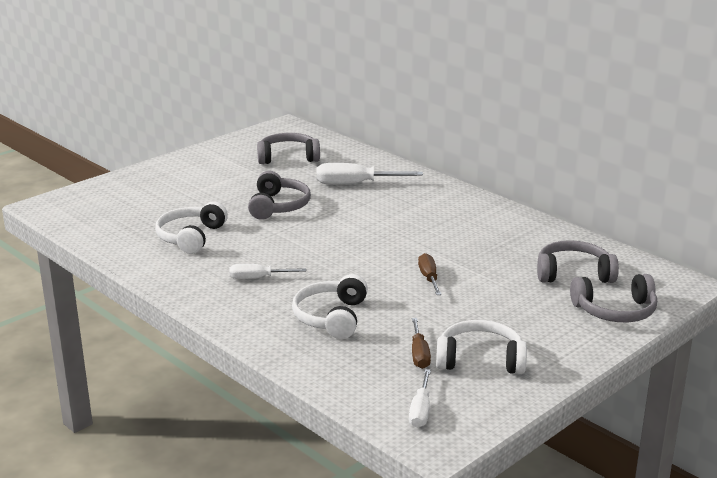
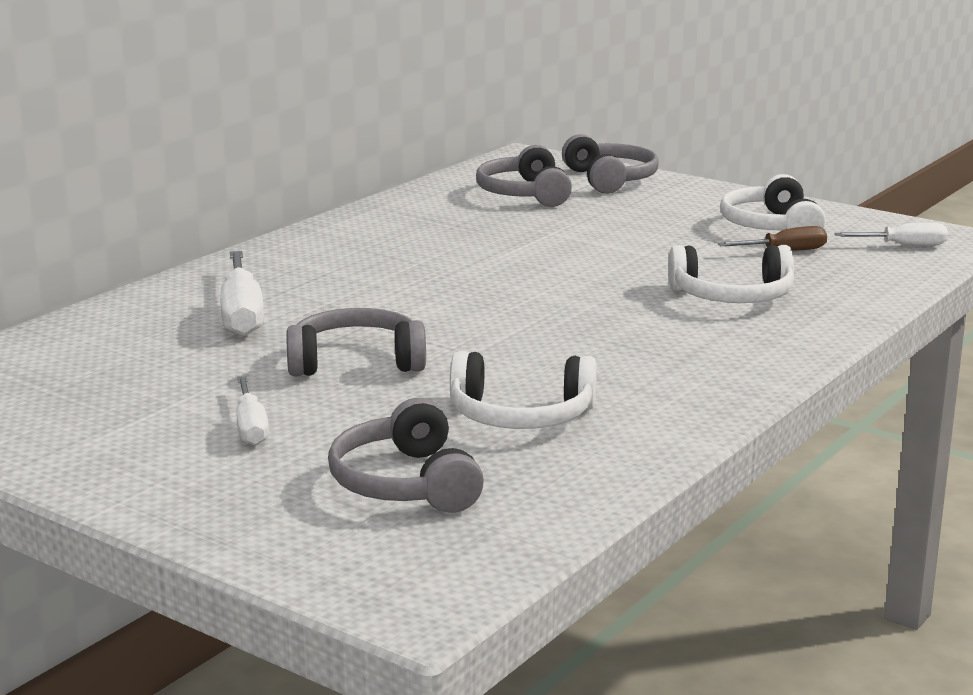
camera: 100 degrees left, 5 degrees down
(258, 278) = (647, 348): white screwdriver -> white screwdriver (250, 427)
(288, 157) = (99, 377): grey headphones -> grey headphones (405, 483)
(429, 278) = (581, 255): brown screwdriver -> none

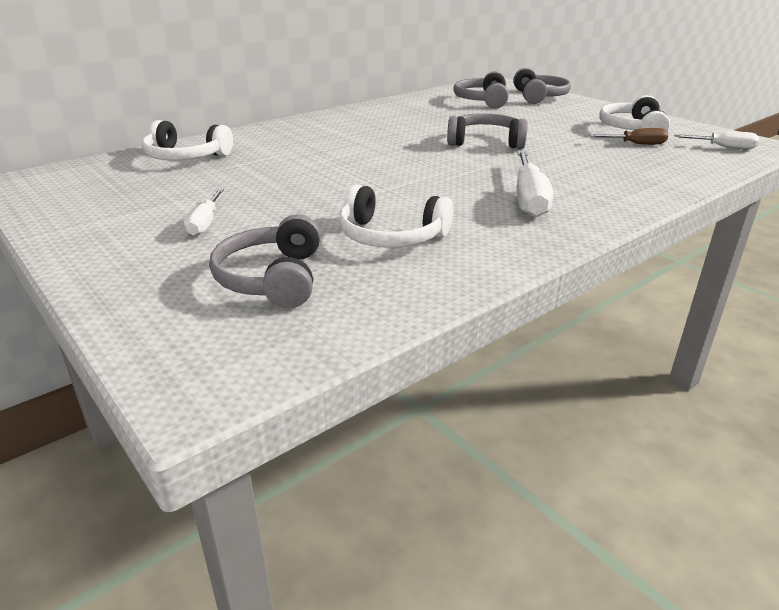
camera: 15 degrees right, 10 degrees up
(241, 314) = (264, 152): white screwdriver -> white screwdriver (529, 199)
(356, 362) = (308, 187): grey headphones -> grey headphones (486, 142)
(732, 297) = (587, 169): white headphones -> white headphones (185, 157)

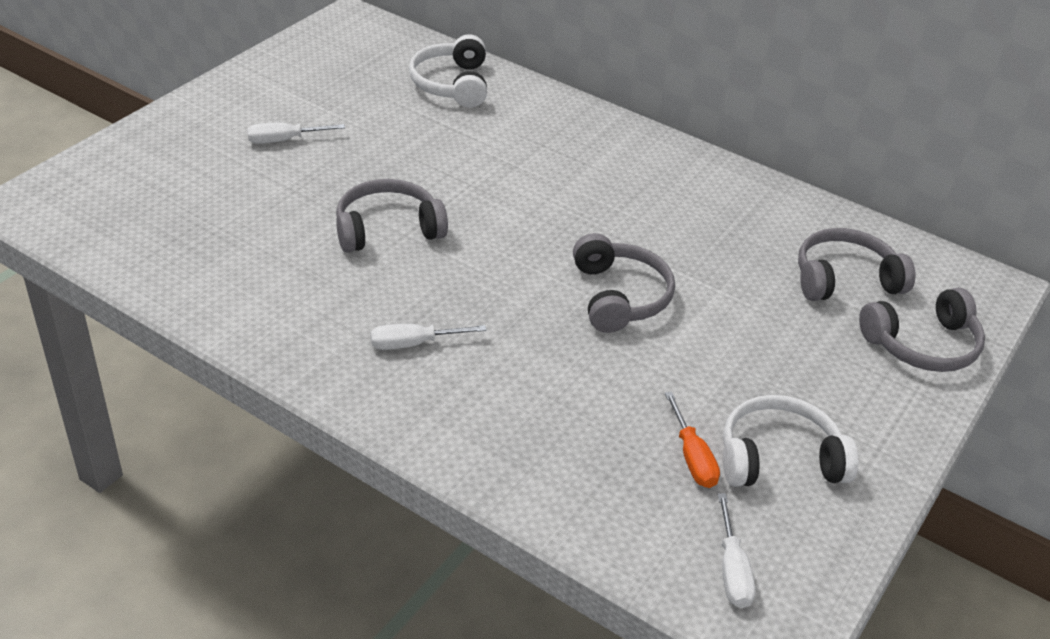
camera: 70 degrees right, 10 degrees up
(272, 278) = (183, 200): grey headphones -> grey headphones (387, 229)
(391, 236) = (281, 252): white headphones -> none
(529, 199) = (414, 344): white screwdriver -> white screwdriver, size x0.61
(636, 144) = (692, 457): brown screwdriver -> orange screwdriver

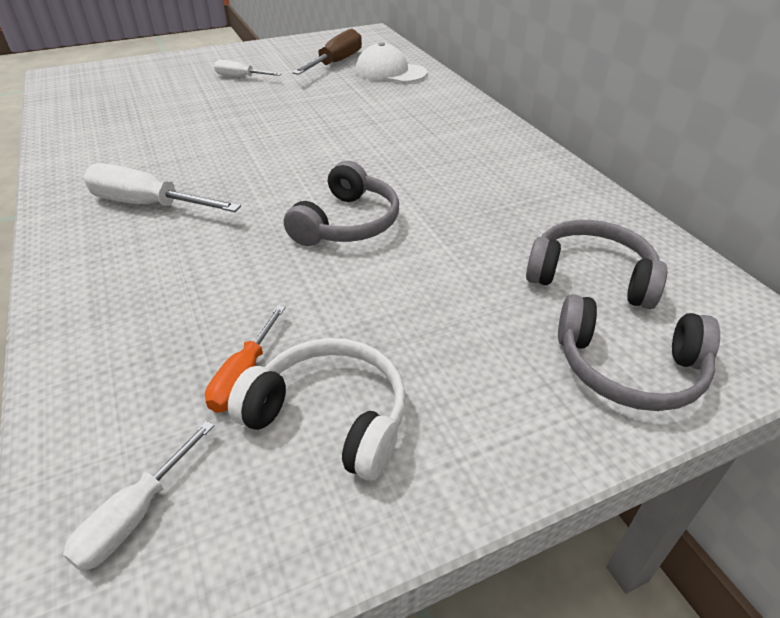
camera: 35 degrees right, 0 degrees up
(372, 85) = (336, 63): none -> brown screwdriver
(387, 229) = (234, 135): grey headphones -> none
(414, 344) = (148, 205): white screwdriver -> white screwdriver, size x1.65
(451, 84) = (390, 72): white headphones -> white cap

